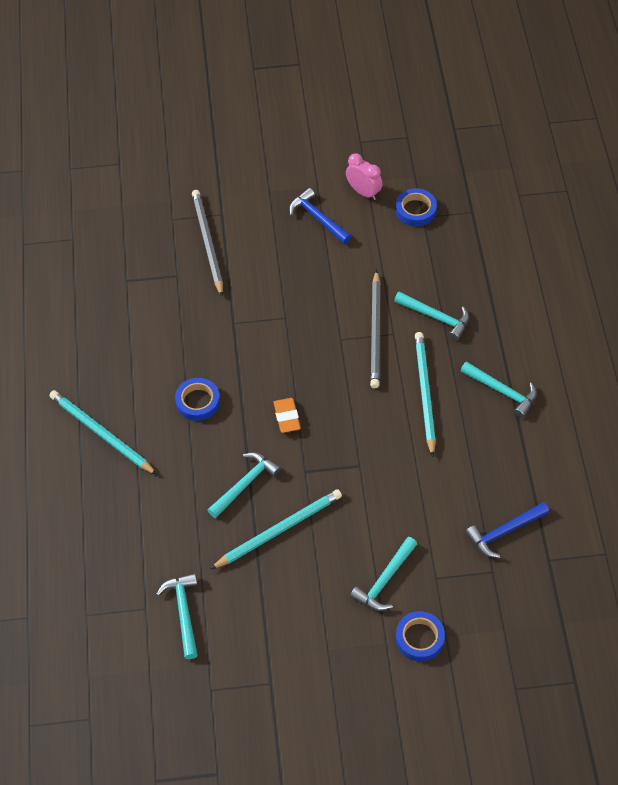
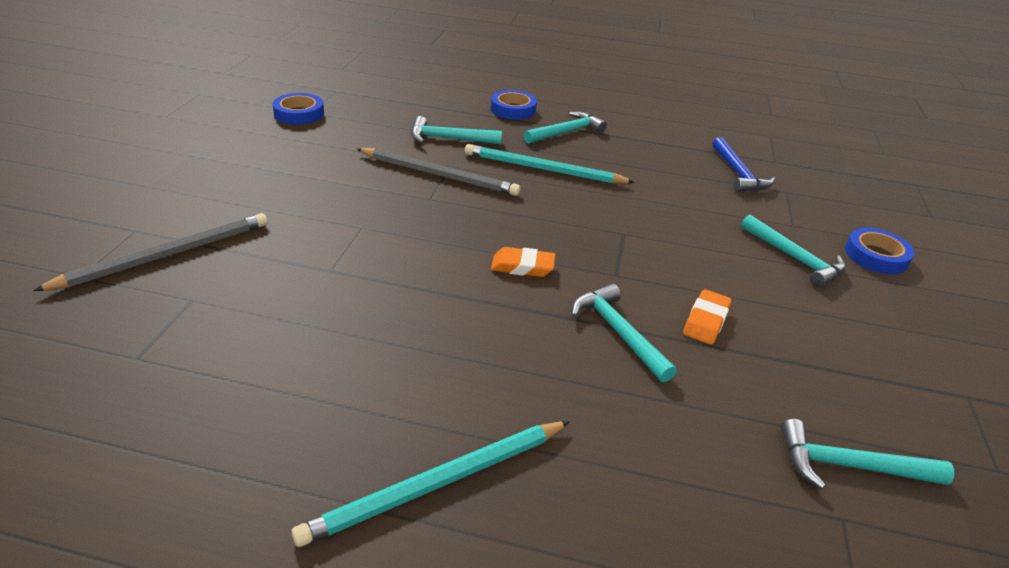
camera: 75 degrees left, 20 degrees down
(198, 401) = (445, 341): blue tape -> blue tape (513, 109)
(207, 243) = (166, 255): grey pencil -> grey pencil turned 135 degrees clockwise
(279, 530) = (706, 321): turquoise pencil -> orange eraser
(318, 218) = (236, 166): blue hammer -> none
(363, 192) = (237, 132): pink clock -> none
(436, 317) = (449, 139): turquoise hammer -> turquoise hammer turned 135 degrees counterclockwise

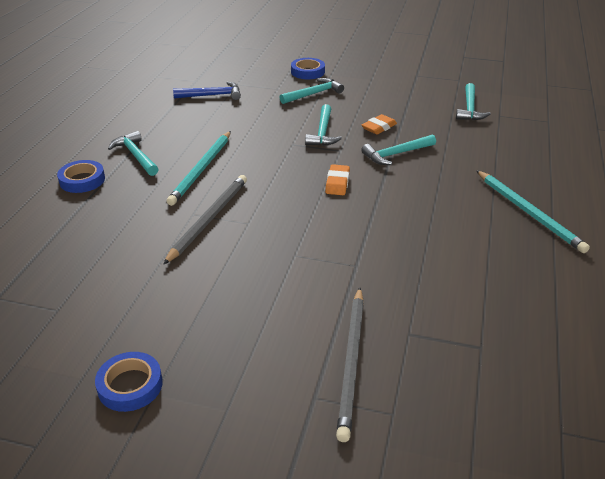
camera: 85 degrees left, 0 degrees up
(166, 255) = (351, 362): grey pencil -> grey pencil turned 135 degrees counterclockwise
(299, 113) = (57, 320): blue tape -> blue tape (130, 385)
(449, 139) = (139, 215): turquoise hammer -> turquoise hammer (323, 132)
(706, 321) = (379, 127): orange eraser -> orange eraser turned 75 degrees counterclockwise

